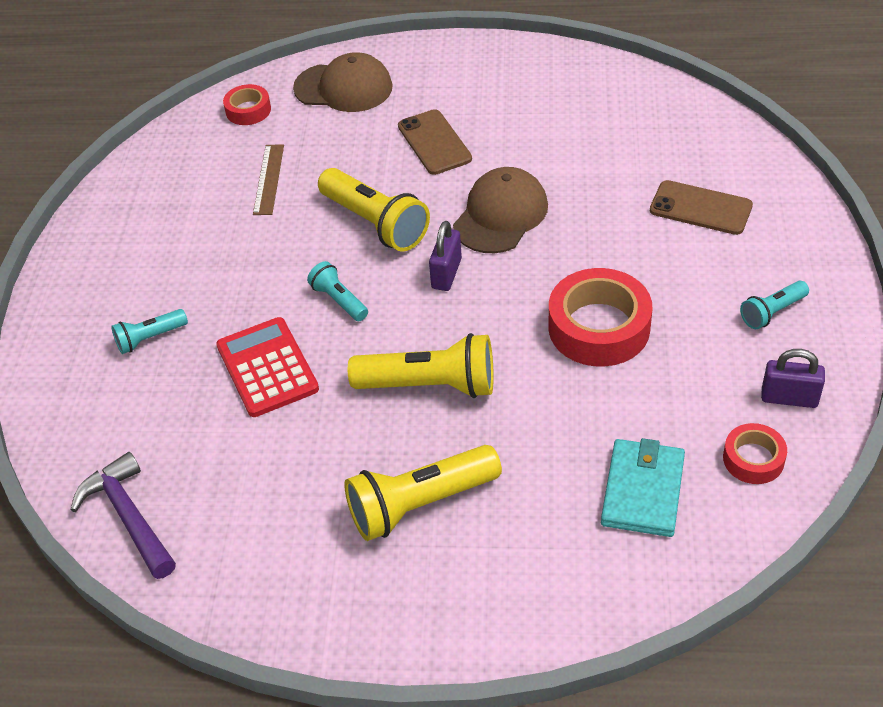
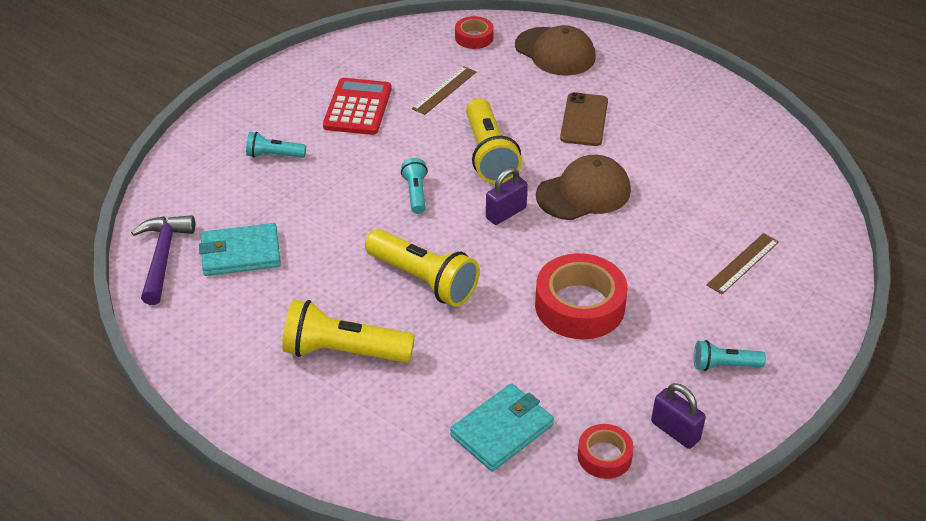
camera: 30 degrees right, 5 degrees down
(213, 464) = (240, 253): none -> turquoise wallet
(267, 368) = (329, 212): red calculator -> red calculator (357, 107)
(700, 208) = (743, 263): brown phone -> brown ruler

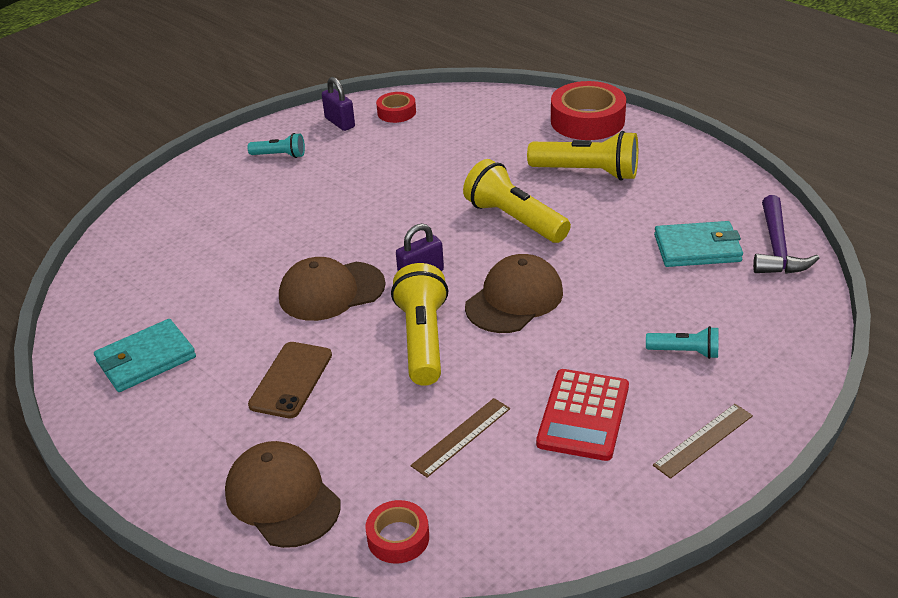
camera: 170 degrees left, 5 degrees down
(416, 193) = (514, 299): turquoise flashlight -> brown cap
(502, 430) = (466, 126): turquoise wallet -> turquoise wallet (146, 359)
(579, 306) = (377, 196): red tape -> red tape (587, 120)
(743, 263) = (213, 222): brown ruler -> brown ruler (703, 440)

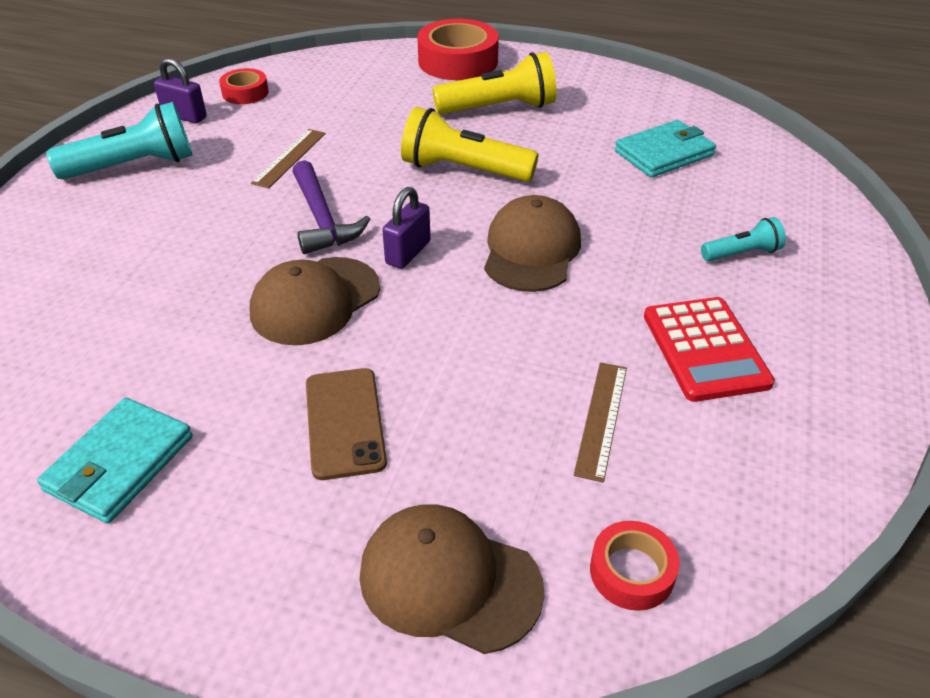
camera: 30 degrees left, 5 degrees up
(280, 155) = (134, 166): turquoise flashlight -> turquoise flashlight, size x1.87
(423, 339) = (468, 323): yellow flashlight -> none
(703, 440) = (837, 335): brown ruler -> brown ruler (289, 158)
(777, 248) = (732, 135): purple hammer -> purple hammer (322, 219)

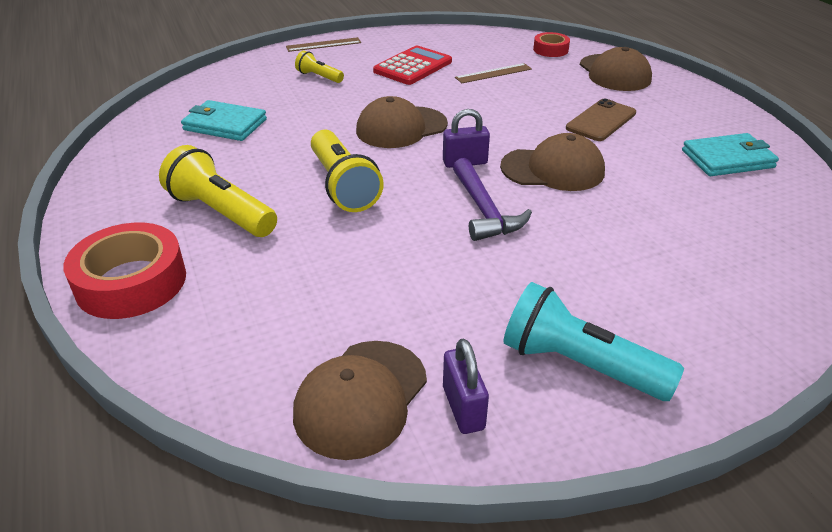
camera: 130 degrees left, 5 degrees down
(245, 93) = (361, 398): red tape -> brown cap
(289, 158) = (436, 276): brown ruler -> brown ruler (323, 45)
(322, 219) = (484, 210): purple hammer -> purple hammer turned 135 degrees clockwise
(742, 253) = (319, 77): turquoise flashlight -> yellow flashlight

